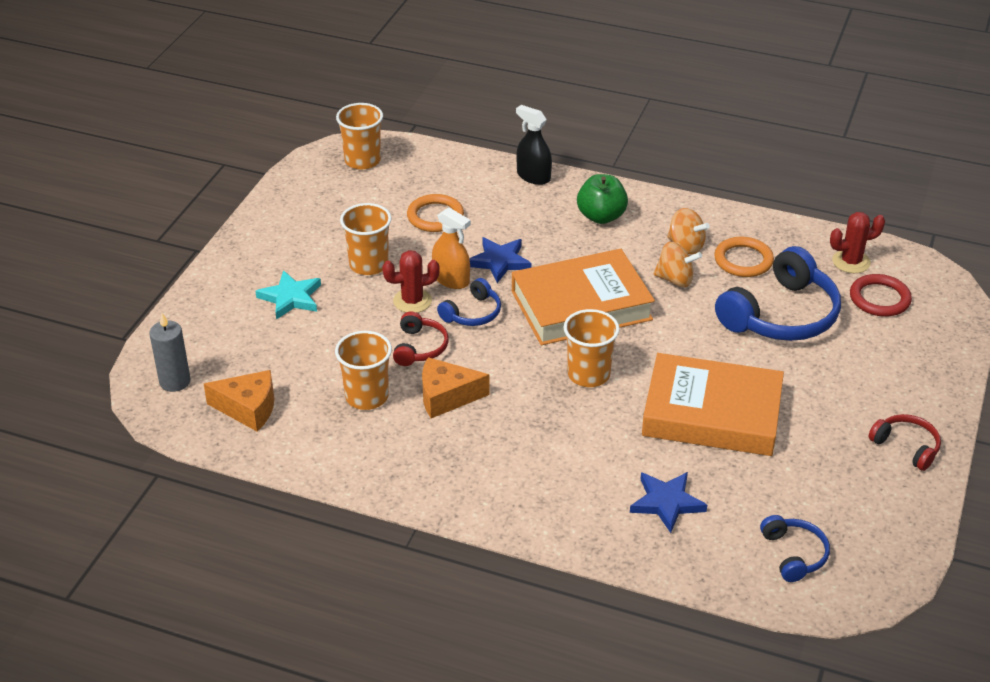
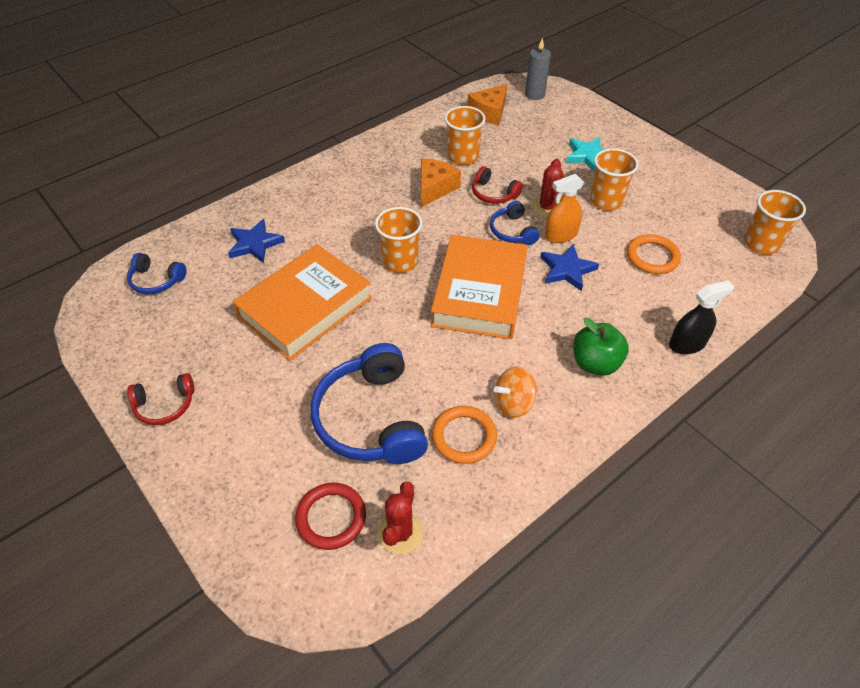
camera: 120 degrees right, 10 degrees up
(675, 279) = (471, 369): orange spinning top -> none

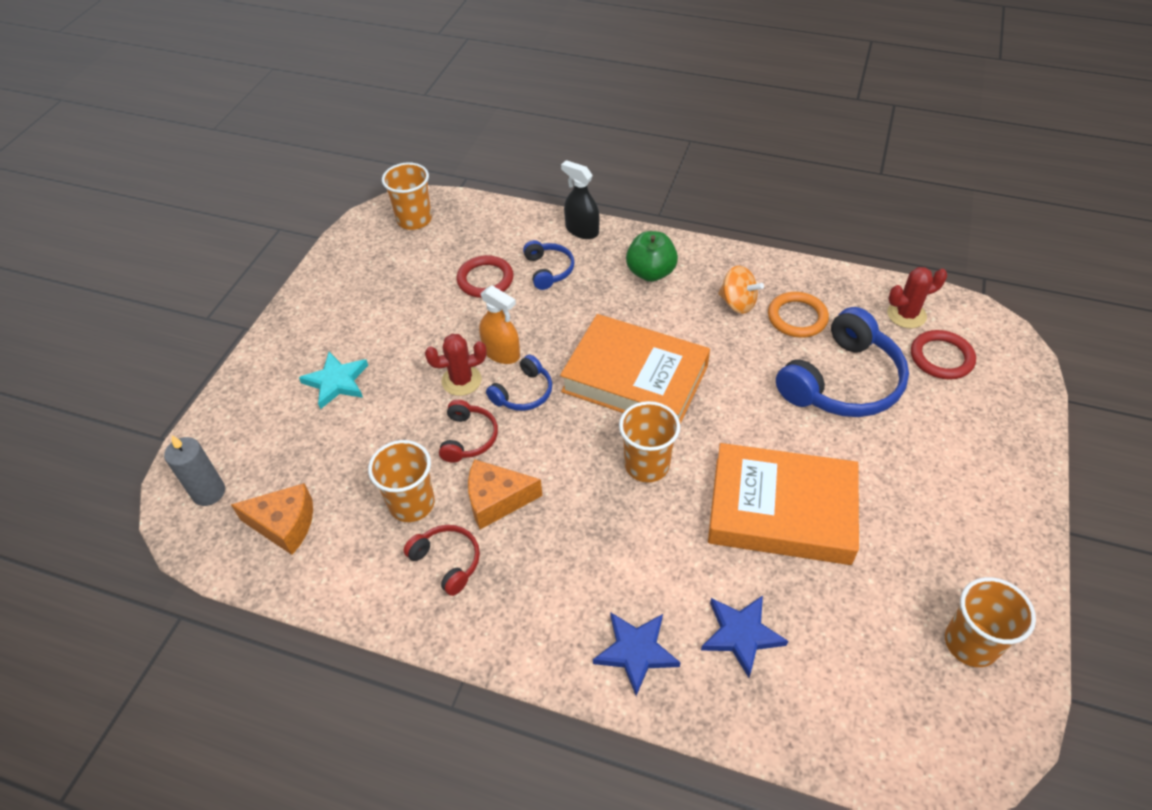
camera: 120 degrees left, 0 degrees up
(156, 280) = (891, 703): blue headphones -> blue headphones (548, 270)
(165, 405) = (996, 546): red headphones -> red headphones (447, 561)
(480, 293) = (635, 378): orange book -> orange book turned 45 degrees clockwise
(567, 270) = (550, 329): blue star -> blue star (636, 651)
(606, 201) = (417, 338): orange cup -> orange cup (970, 643)
(652, 257) = (485, 279): orange ring -> red ring

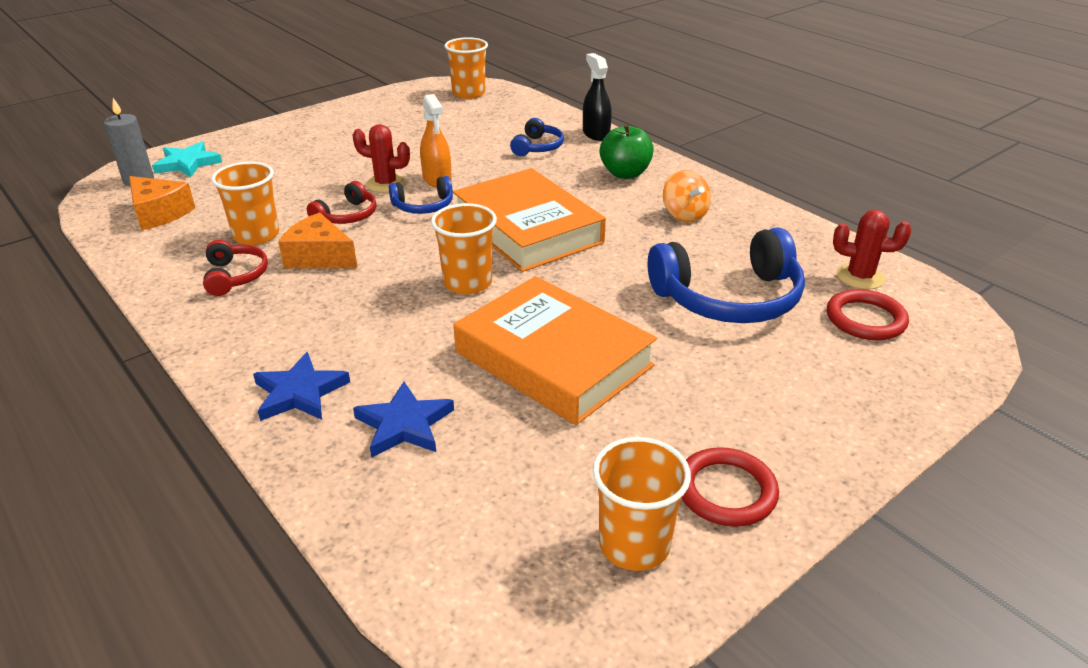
camera: 30 degrees right, 15 degrees down
(337, 382) = (297, 156): turquoise star -> turquoise star (187, 163)
(485, 279) = (479, 138): red ring -> red ring (726, 491)
(797, 317) = (734, 242): orange ring -> none

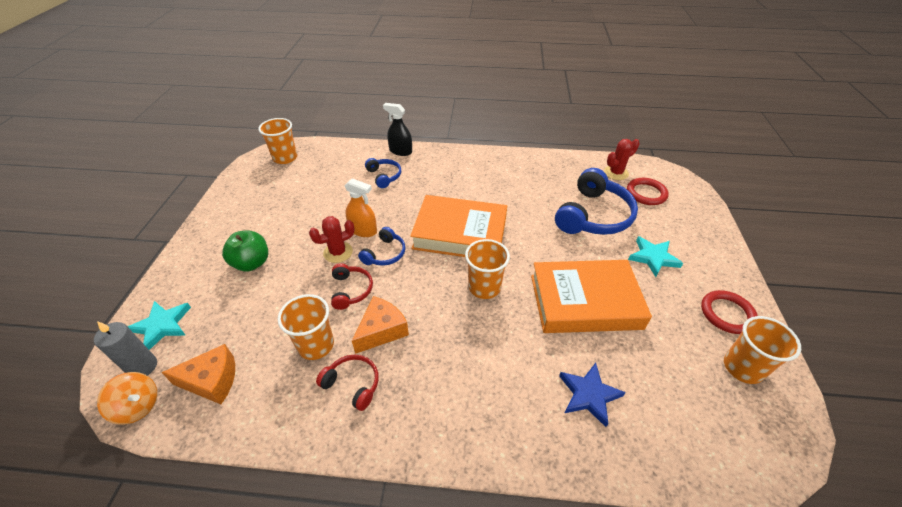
camera: 45 degrees left, 10 degrees up
(300, 392) = (517, 425): blue star -> none
(319, 257) = (382, 330): orange cheese -> orange cheese turned 150 degrees clockwise
(625, 173) = (452, 169): green apple -> green apple (252, 263)
(684, 215) = (512, 180): orange spinning top -> orange spinning top (138, 406)
(732, 379) = (653, 257): none -> turquoise star

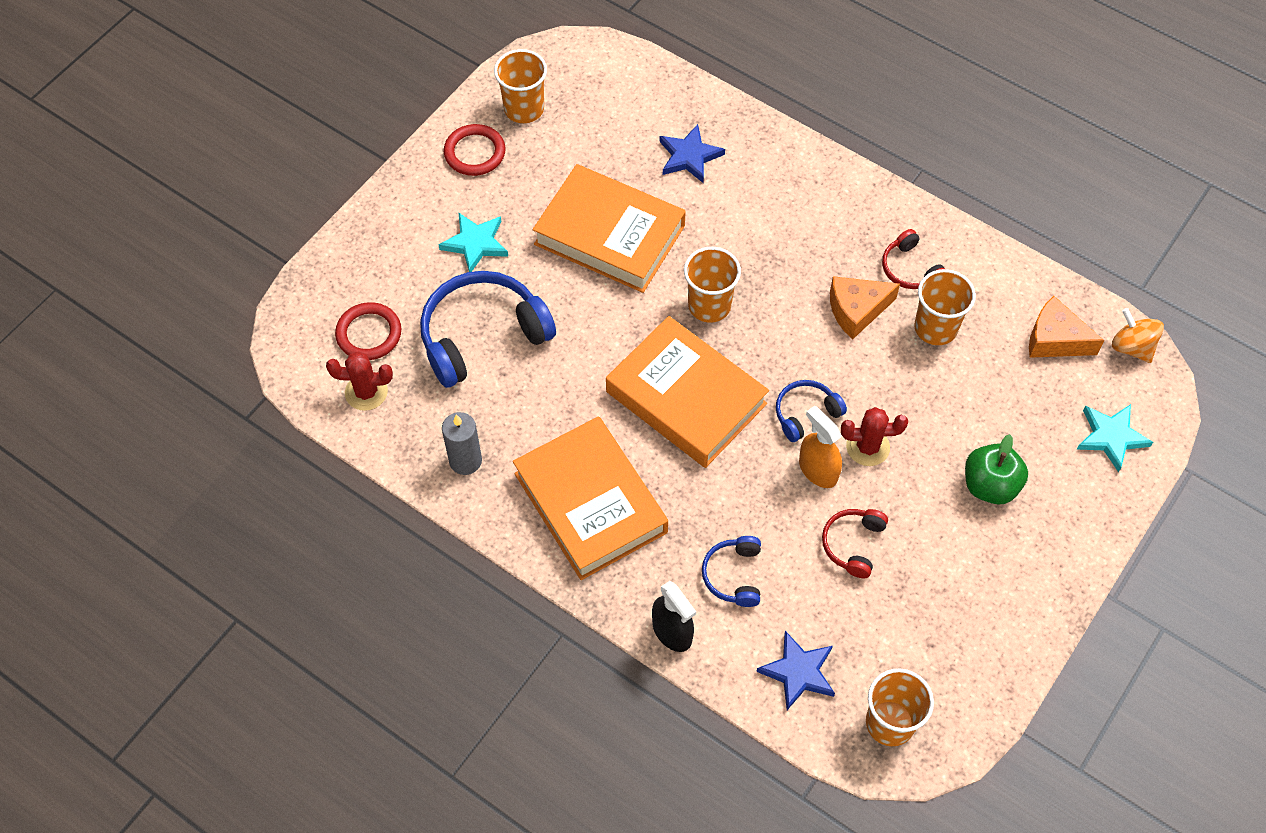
camera: 150 degrees left, 15 degrees up
(143, 367) = (1130, 391): grey candle -> grey candle (465, 460)
(335, 158) = (798, 672): none -> blue star
(351, 290) = (872, 379): red headphones -> red headphones (853, 544)
(472, 175) = (590, 503): none -> orange book

